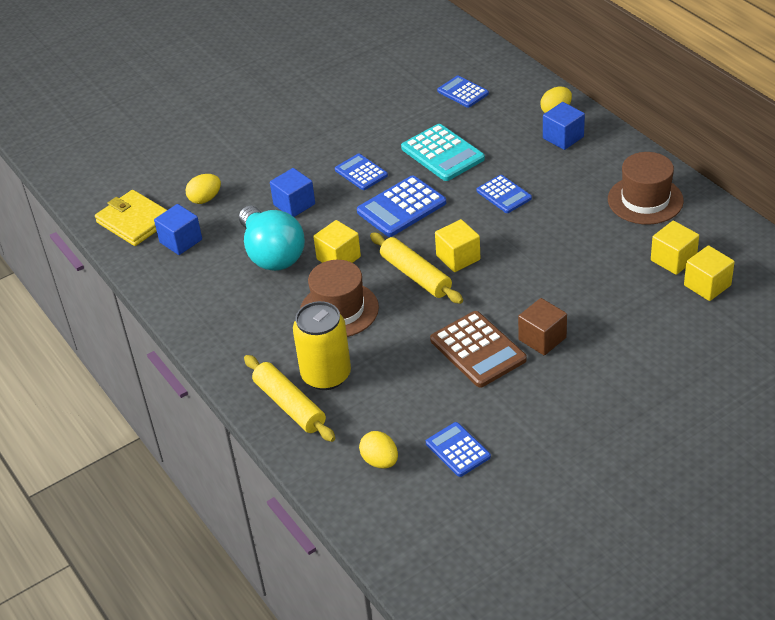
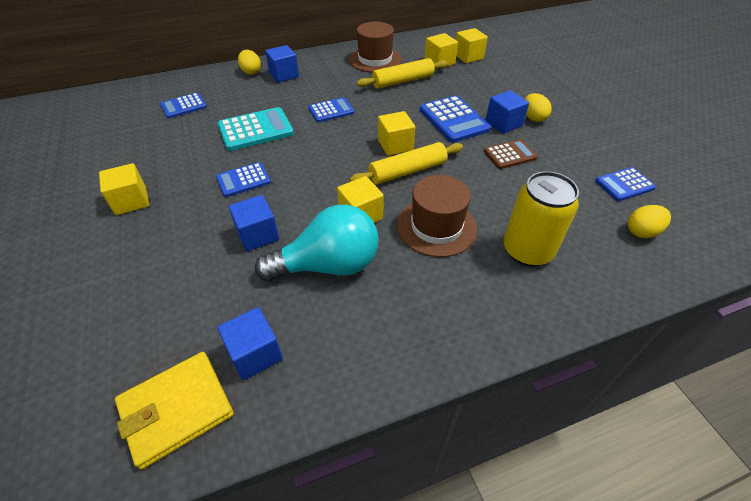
camera: 80 degrees left, 5 degrees up
(205, 199) = (190, 315): yellow egg -> yellow egg (533, 118)
(290, 405) = (568, 285): yellow rolling pin -> yellow rolling pin (402, 81)
(311, 122) = (131, 201): none -> yellow cube
(401, 207) = (311, 164): blue calculator -> blue calculator (454, 120)
(478, 350) = (510, 155): brown calculator -> brown calculator, size x0.63
(542, 338) = (503, 123): brown cube -> blue cube

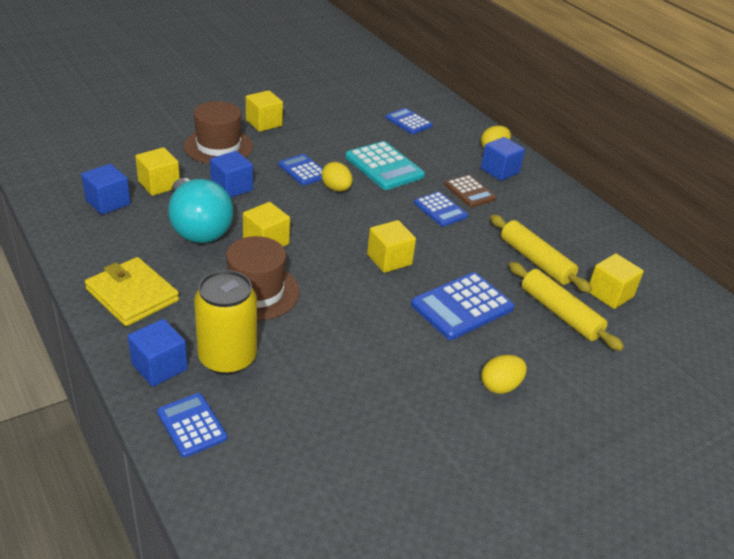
camera: 75 degrees right, 10 degrees down
(177, 409) = (67, 178): yellow wallet -> yellow wallet (132, 295)
(375, 59) = (579, 235): brown hat -> brown hat (218, 146)
(407, 171) = (343, 270): yellow rolling pin -> yellow rolling pin (560, 313)
(468, 56) = (647, 324): yellow cube -> yellow cube (159, 184)
(503, 123) = (472, 353): blue cube -> blue cube (159, 367)
(510, 155) = (401, 355): brown calculator -> brown calculator (469, 192)
(624, 185) = (366, 469): blue calculator -> blue calculator (192, 425)
(642, 232) = (271, 469): yellow egg -> yellow egg (336, 189)

